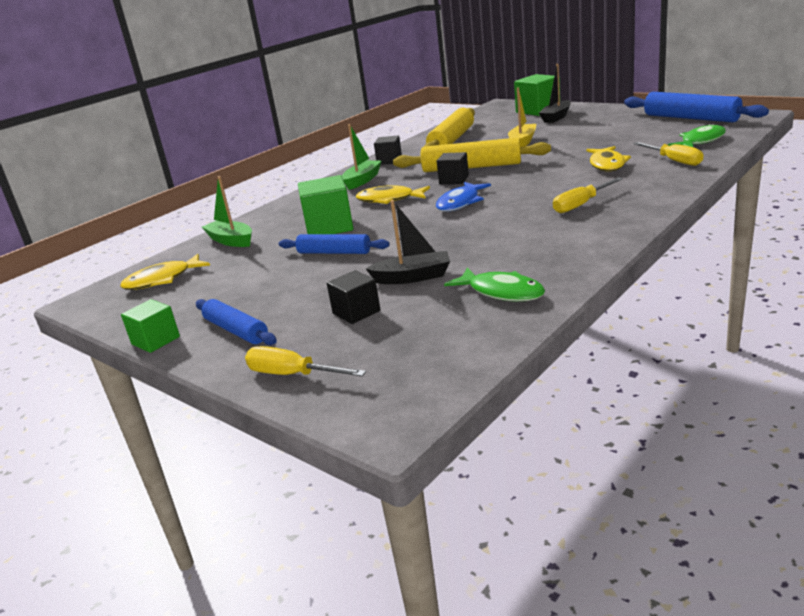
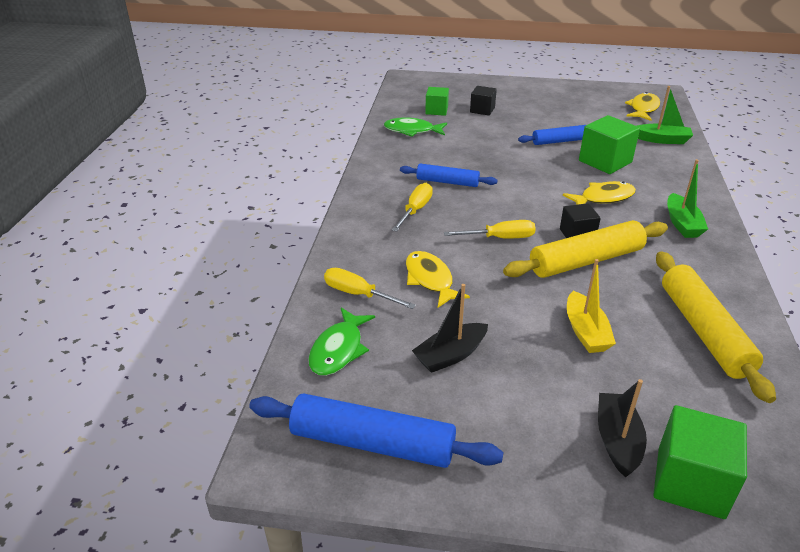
camera: 145 degrees right, 10 degrees up
(155, 340) = (567, 84): green cube -> green cube (436, 110)
(236, 330) = (533, 93): blue rolling pin -> blue rolling pin (447, 182)
(292, 375) = (471, 84): yellow screwdriver -> yellow screwdriver (500, 238)
(389, 160) = (715, 267): black cube -> none
(413, 277) = (477, 132): black boat -> black boat (450, 355)
(460, 203) = (527, 201): blue fish -> none

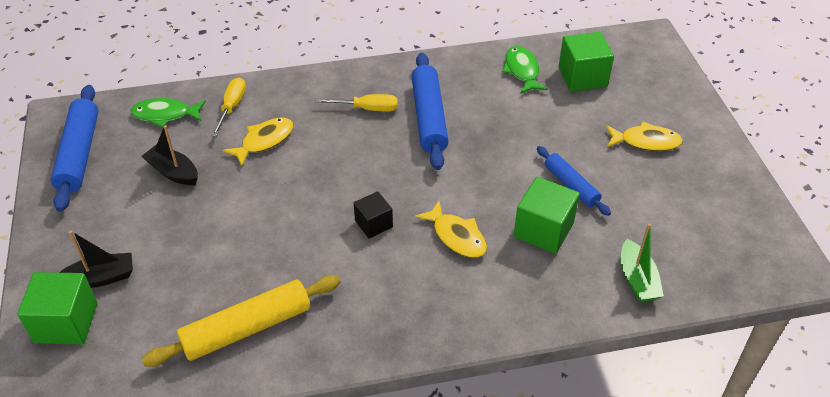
camera: 70 degrees right, 10 degrees up
(436, 110) = (582, 77): green cube -> green cube, size x1.63
(447, 182) = (429, 117): blue rolling pin -> blue rolling pin, size x1.65
(482, 110) = (610, 110): black cube -> none
(500, 238) = (344, 171): yellow screwdriver -> none
(585, 332) = (223, 246): yellow boat -> none
(586, 260) = (330, 235): yellow rolling pin -> none
(643, 109) = (723, 254): yellow fish -> yellow fish (646, 142)
(682, 224) = (433, 306): green boat -> none

